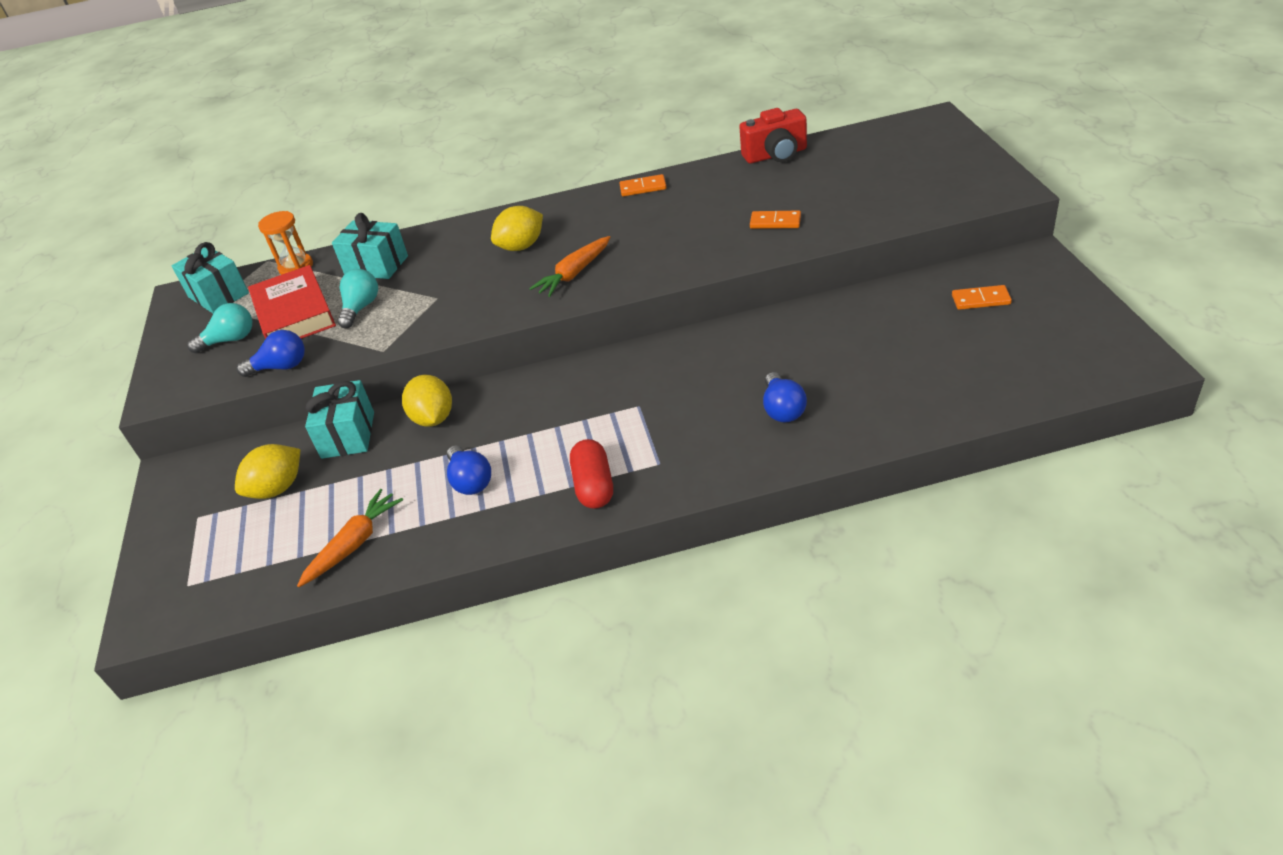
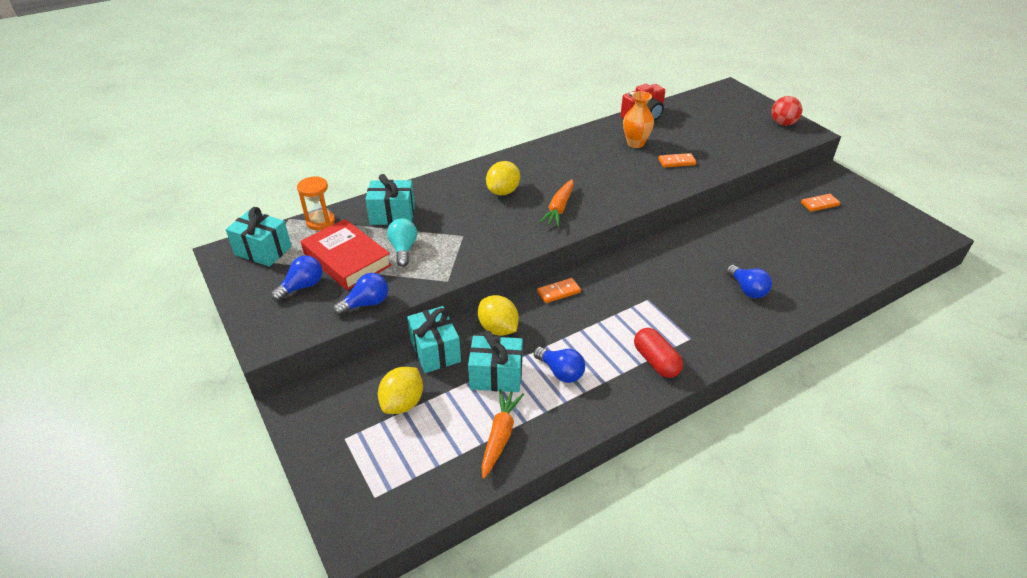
camera: 25 degrees left, 0 degrees up
(230, 340) = (302, 286): turquoise light bulb -> blue light bulb
(395, 474) = (496, 376): none -> turquoise gift
(643, 188) = (565, 143): orange domino -> orange domino (558, 292)
(736, 193) = (635, 143): none -> orange vase
(977, 174) = (783, 123): none -> red ball

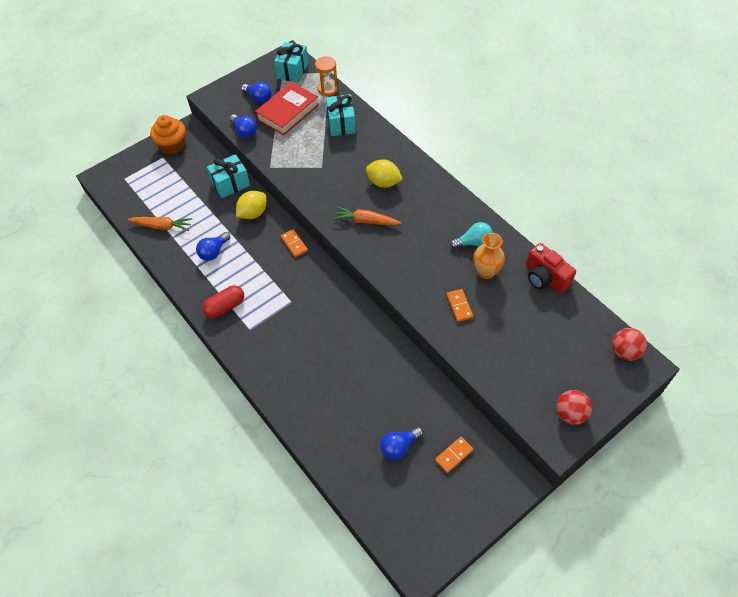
camera: 85 degrees right, 15 degrees up
(323, 424) = (172, 145): none -> orange cupcake
(403, 249) = (302, 138): turquoise light bulb -> turquoise light bulb (473, 242)
(403, 403) = (187, 177): yellow lemon -> none
(496, 376) = (210, 218): turquoise gift -> none
(718, 93) = (625, 352): none -> red ball
(747, 289) = (309, 373): blue light bulb -> blue light bulb (399, 446)
(819, 204) = (453, 455): orange domino -> orange domino turned 75 degrees clockwise

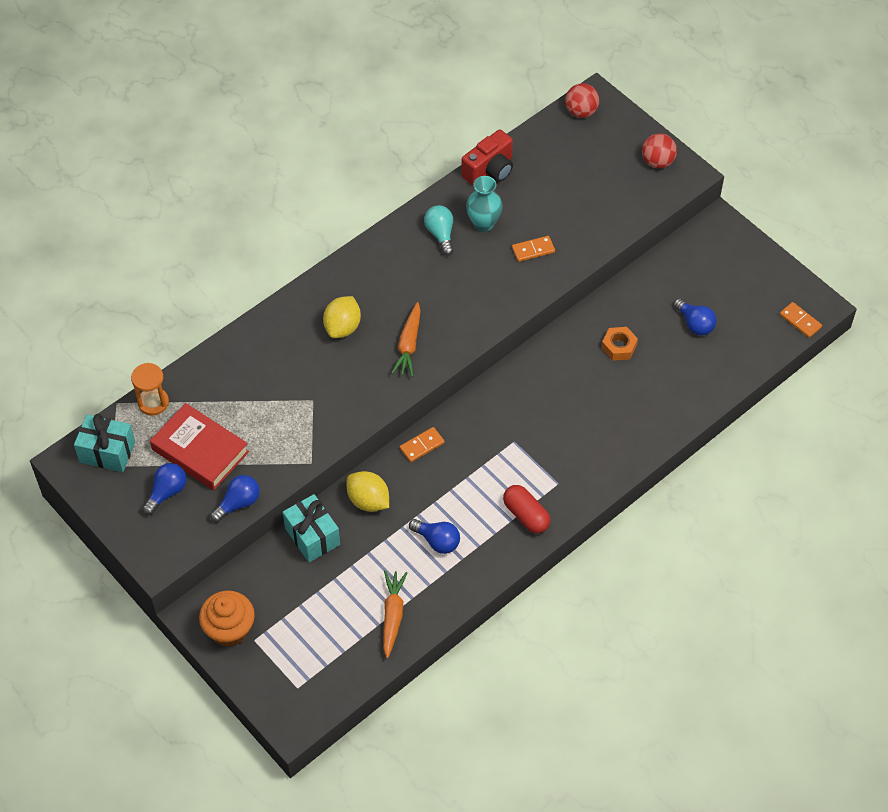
camera: 95 degrees left, 0 degrees up
(341, 124) = (229, 381): turquoise gift -> none
(376, 382) = (619, 347): none -> orange nut
(453, 455) = (698, 276): orange domino -> orange domino (800, 321)
(486, 272) = (483, 224): orange vase -> turquoise vase

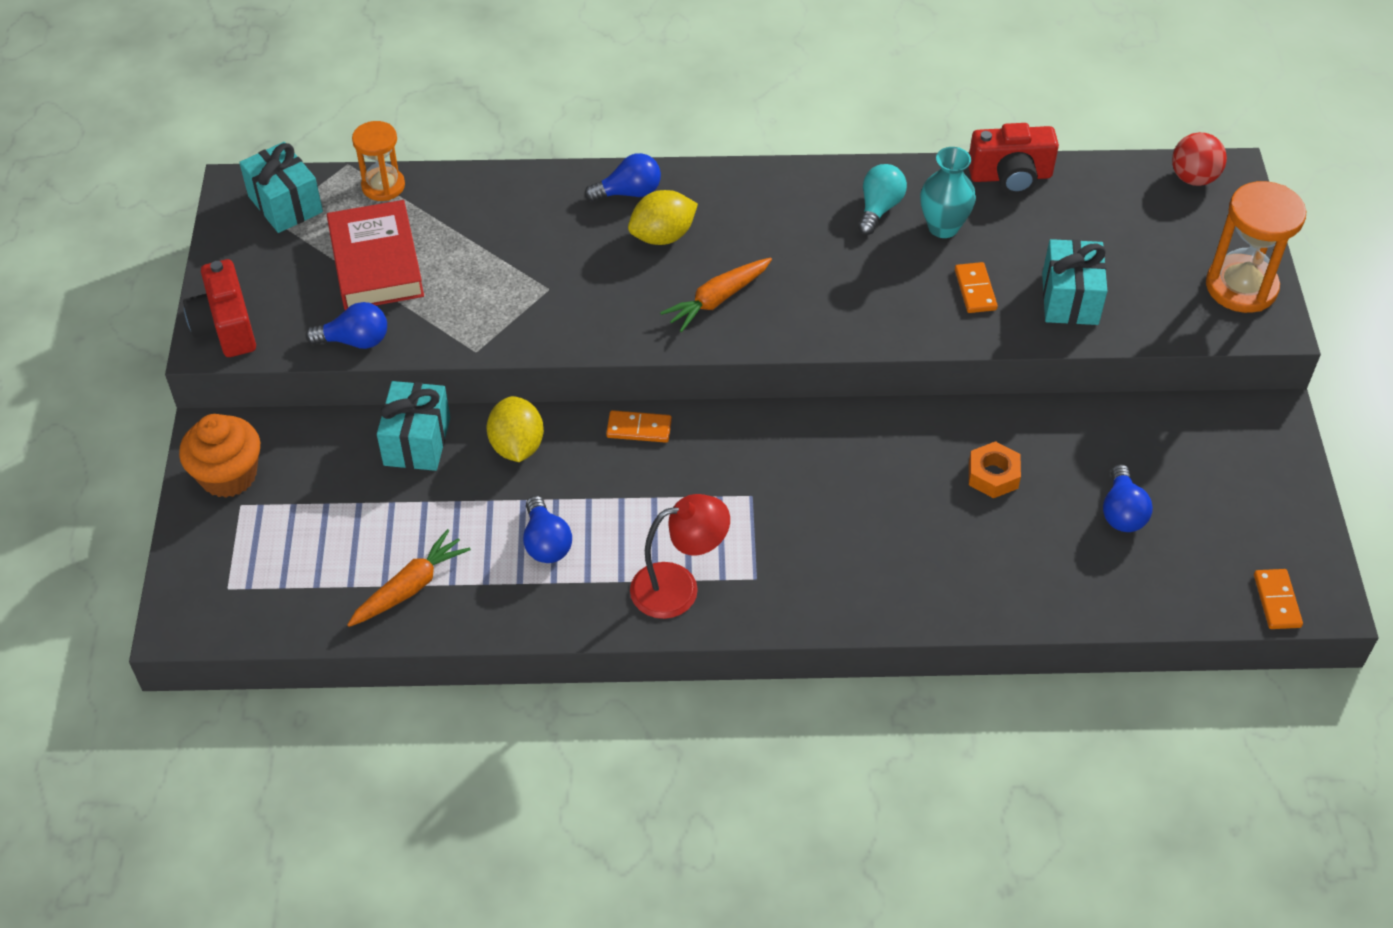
camera: 40 degrees right, 5 degrees down
(155, 547) = (226, 327): none -> red camera
(167, 492) = (297, 281): blue light bulb -> blue light bulb (629, 193)
(526, 515) = (678, 587): red capsule -> red lamp
(533, 250) = (975, 290): orange domino -> orange domino turned 60 degrees clockwise
(583, 224) = (1070, 299): none -> turquoise gift
(657, 162) = (1241, 287): red ball -> orange hourglass

